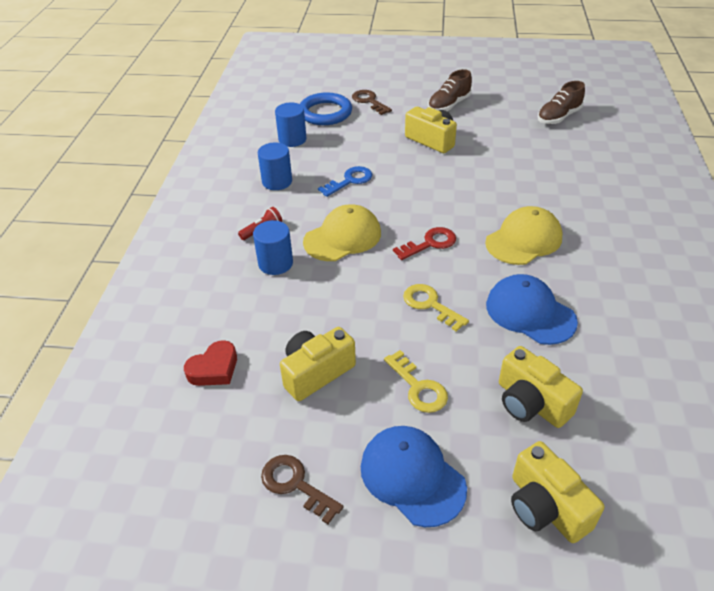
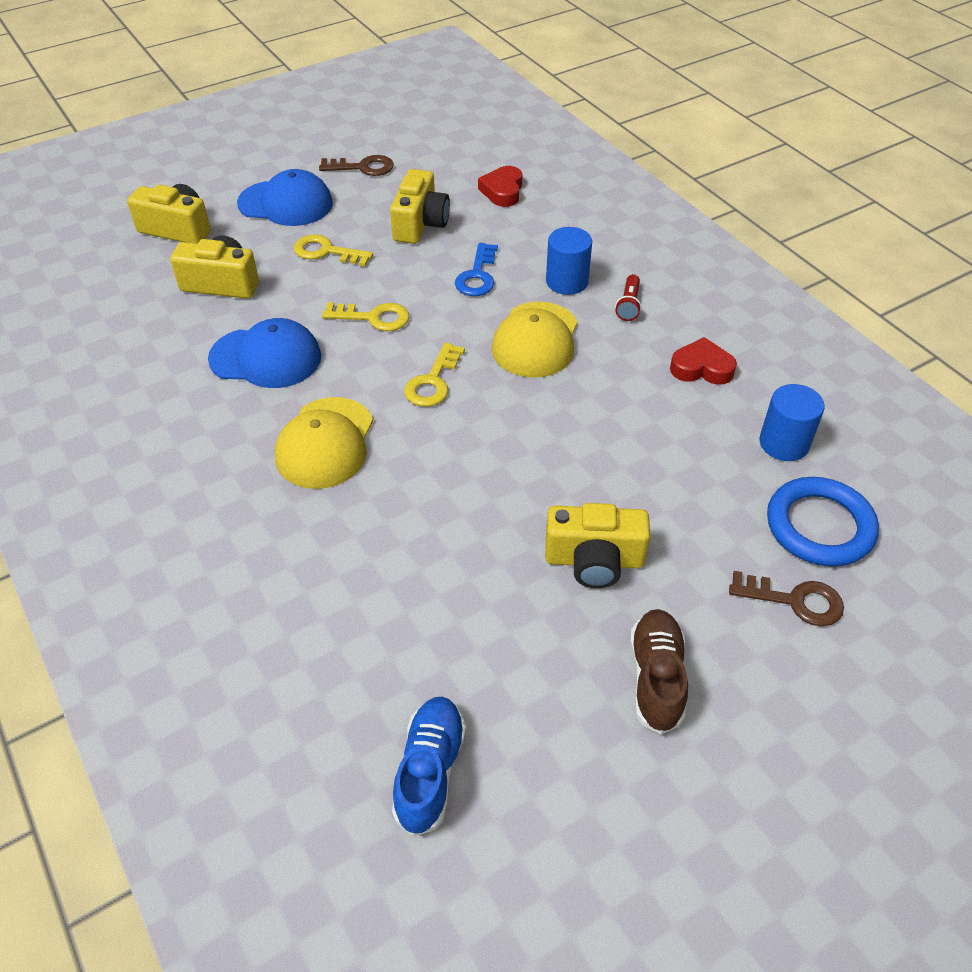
camera: 140 degrees right, 5 degrees up
(277, 181) = (701, 368): blue cylinder -> red heart
(350, 181) = (619, 417): blue key -> blue key (477, 275)
(430, 243) = (433, 381): red key -> yellow key
(558, 117) = (430, 771): brown shoe -> blue shoe

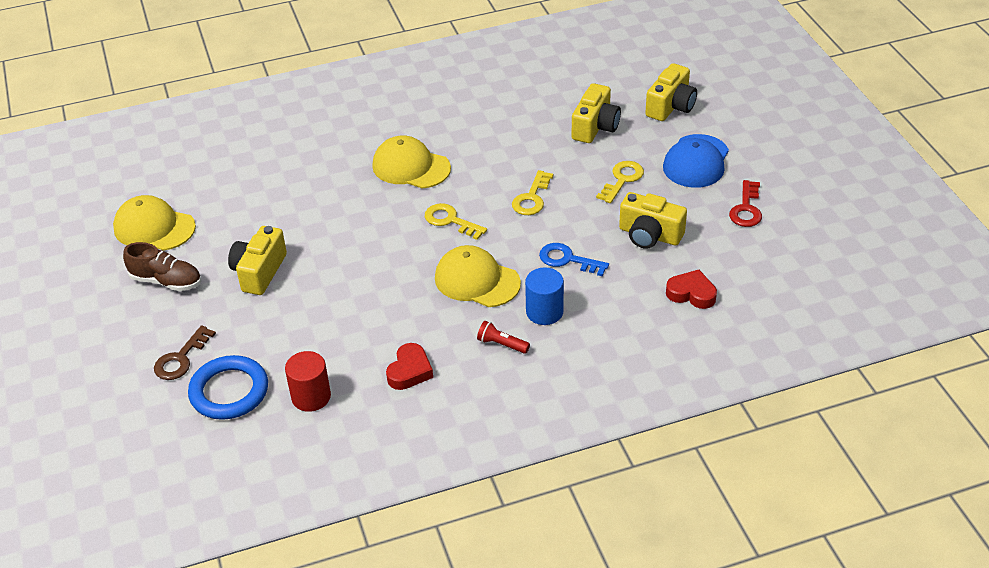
camera: 105 degrees right, 5 degrees down
(266, 358) = (504, 145): blue cap -> none
(362, 167) = (746, 209): brown key -> red key
(430, 771) = (165, 188): blue shoe -> none
(539, 748) = (154, 228): none -> yellow cap
(784, 443) = (311, 397): blue cylinder -> red cylinder

